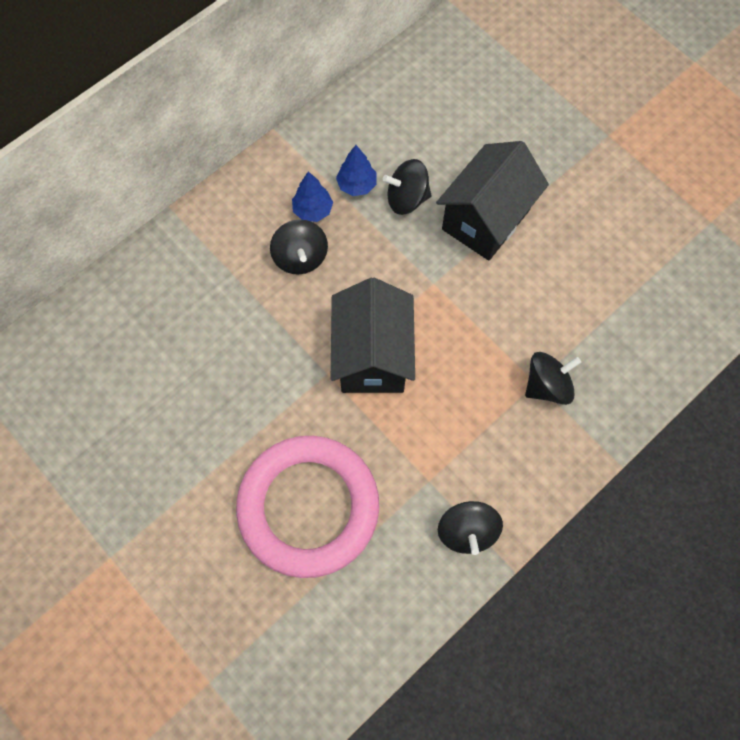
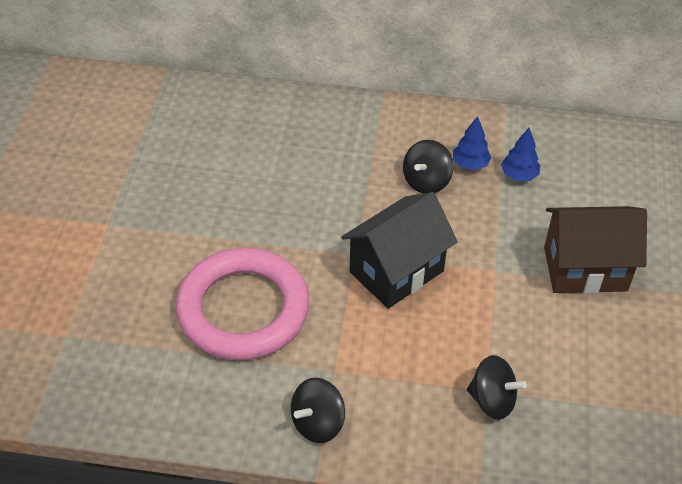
camera: 50 degrees right, 20 degrees down
(407, 198) = (543, 210): black spinning top -> none
(486, 219) = (585, 269): black house -> brown house

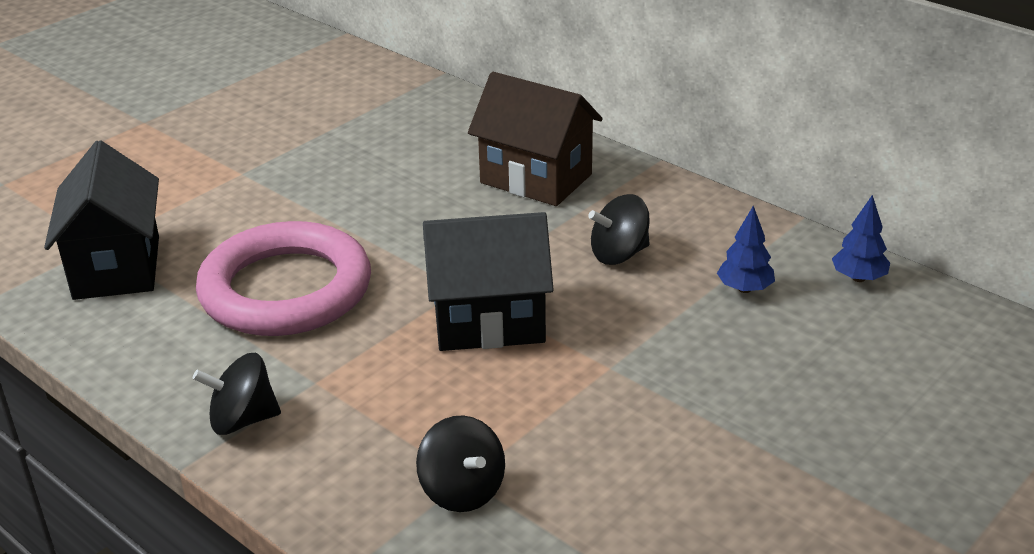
camera: 35 degrees right, 15 degrees down
(102, 349) = (117, 267): none -> black house
(470, 164) = (692, 257): blue tree -> blue tree (858, 278)
(585, 269) = (732, 412): brown house -> brown house (536, 179)

